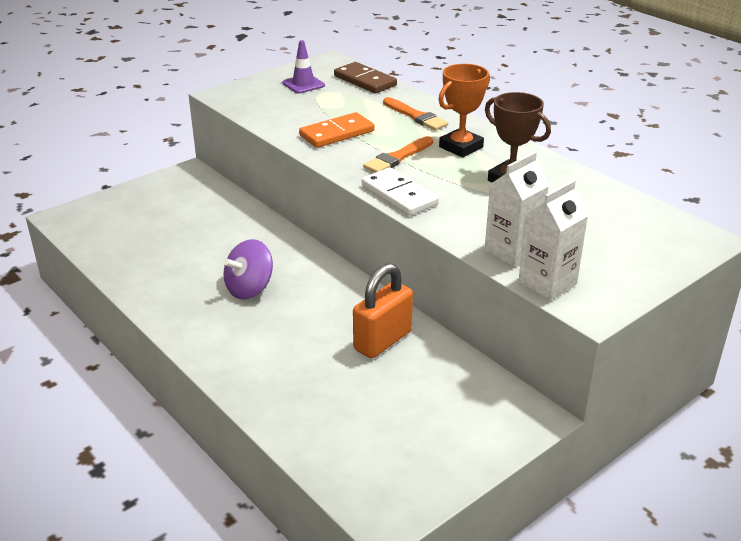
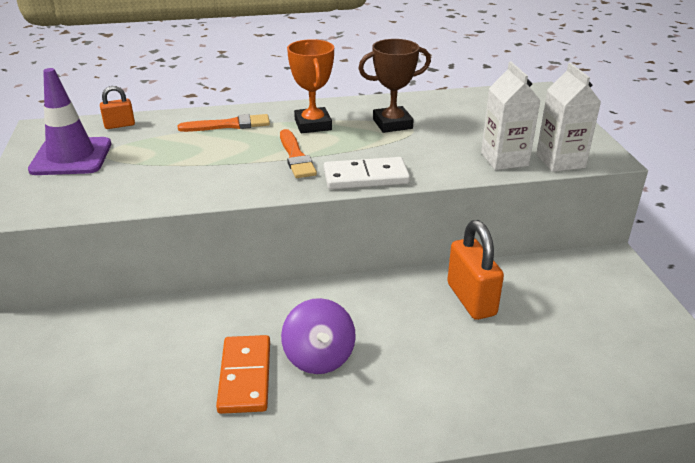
camera: 60 degrees left, 0 degrees up
(303, 84) = (71, 157): purple traffic cone -> purple traffic cone, size x1.62
(337, 133) = (208, 171): orange domino -> orange domino (245, 376)
(365, 81) = (119, 125): brown domino -> orange padlock

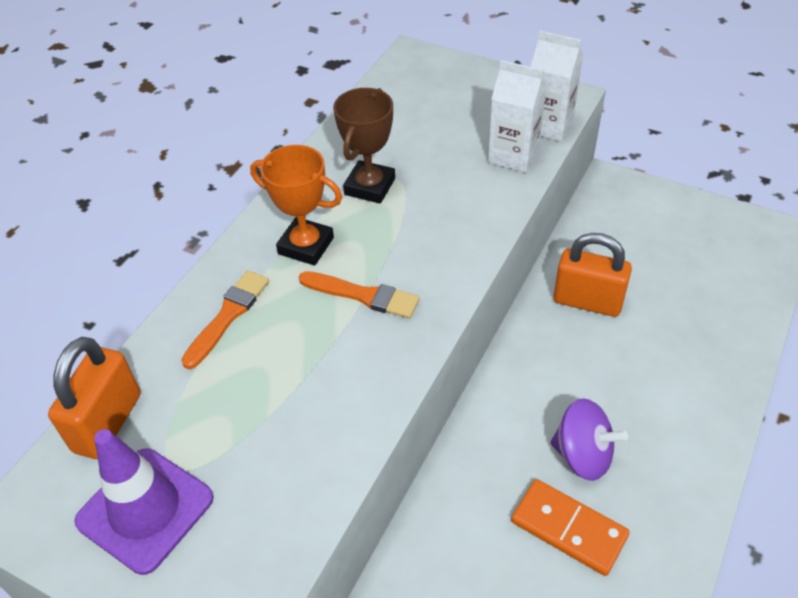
camera: 50 degrees left, 15 degrees up
(119, 125) = (108, 423): orange padlock -> orange padlock, size x1.87
(366, 177) = (456, 265): white domino -> none

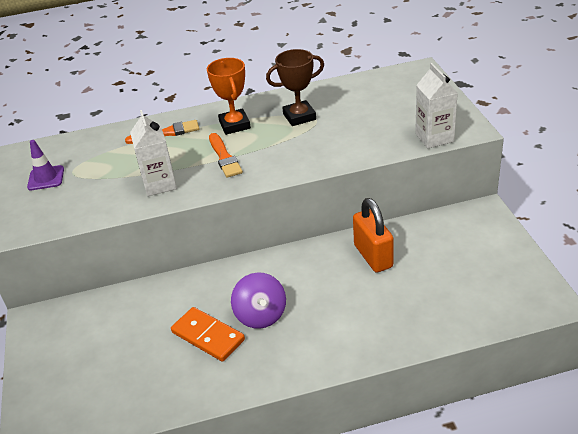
camera: 50 degrees right, 10 degrees down
(108, 423) = (77, 143): orange padlock -> none
(145, 509) = (46, 178): purple traffic cone -> purple traffic cone, size x0.62
(513, 155) = (390, 141): white carton -> white carton (159, 184)
(569, 528) = (208, 336): orange domino -> orange domino turned 45 degrees counterclockwise

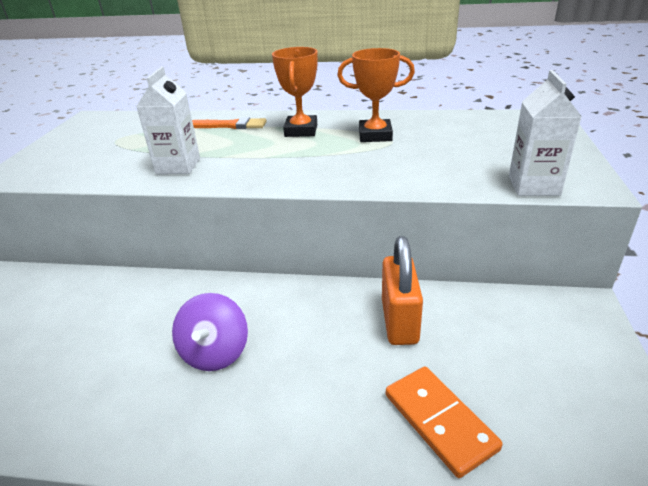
camera: 20 degrees right, 5 degrees down
(46, 178) = (89, 140): purple traffic cone -> none
(208, 336) = (138, 358): orange domino -> orange domino (439, 421)
(224, 157) = (264, 156): orange brush -> none
(299, 117) = (375, 135): brown trophy -> orange trophy

